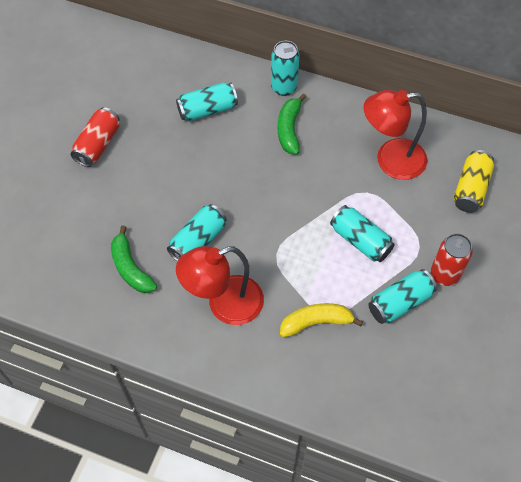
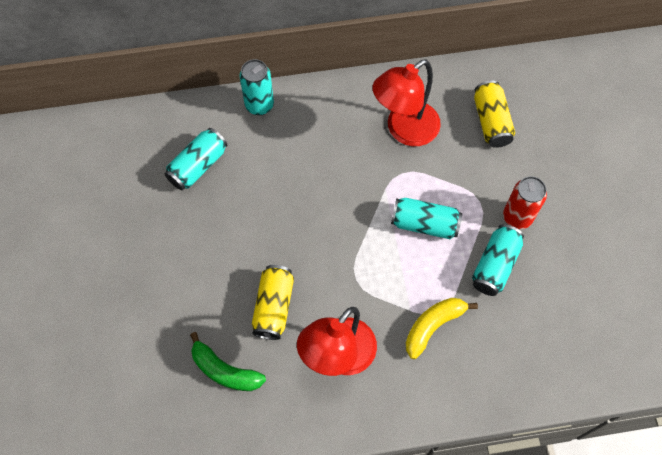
camera: 30 degrees left, 5 degrees up
(98, 144) = (108, 260): red can -> none
(198, 241) = (274, 307): turquoise can -> yellow can
(289, 129) = (291, 146): green banana -> none

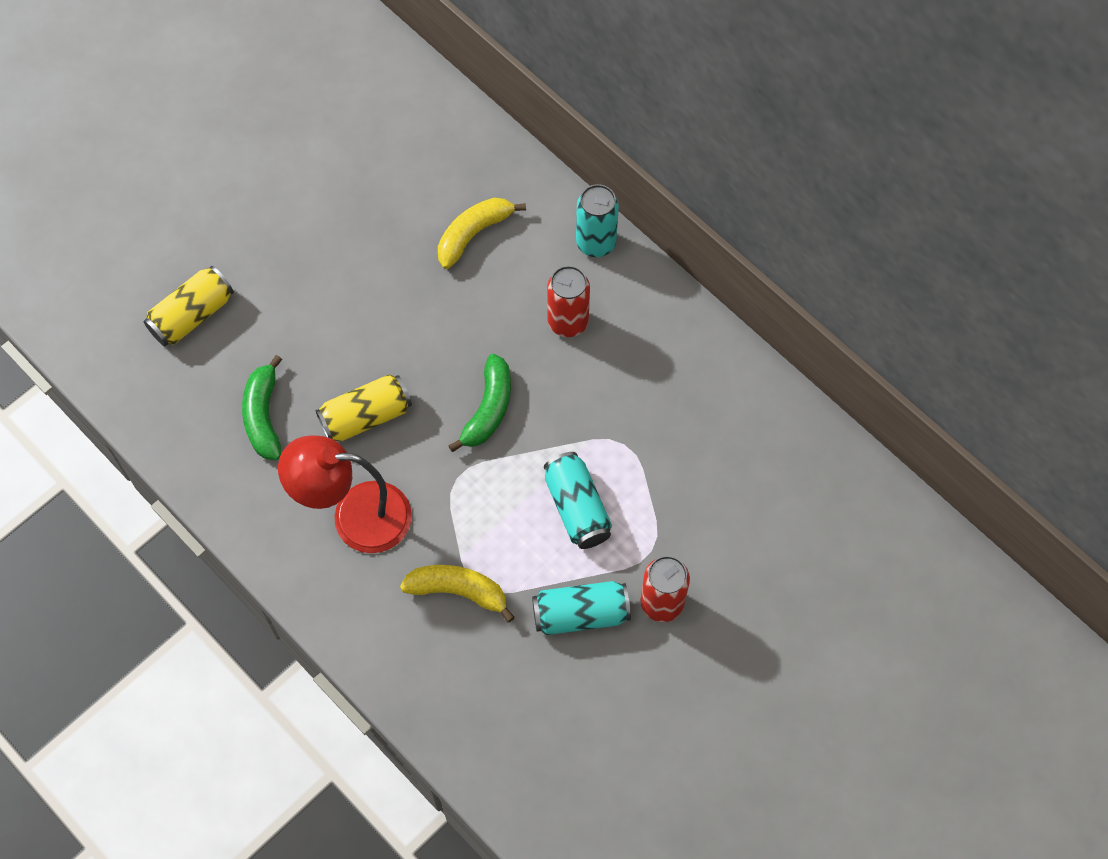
camera: 55 degrees right, 0 degrees up
(198, 166) = (473, 234): turquoise can -> yellow banana
(299, 152) = (568, 322): none -> red can
(323, 232) = (488, 409): none -> green banana
(404, 130) = (682, 413): red lamp -> none
(491, 121) = (770, 500): yellow can -> yellow can (192, 315)

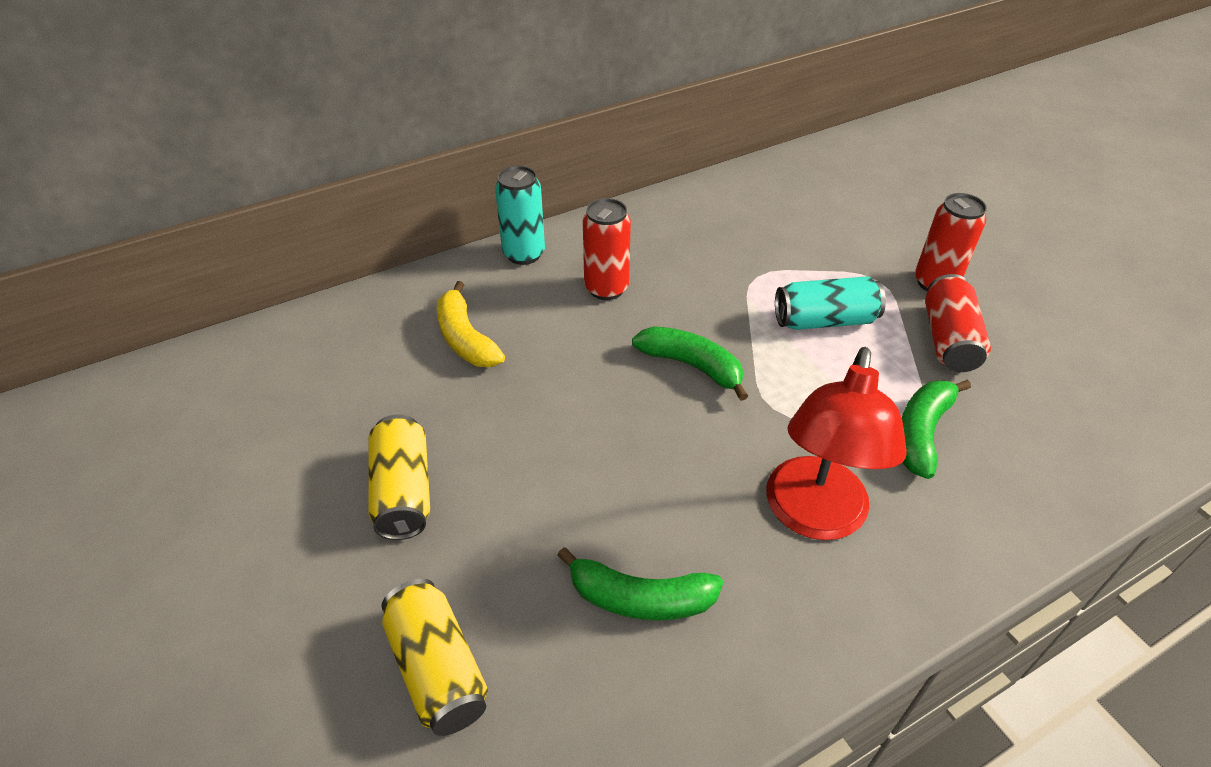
camera: 75 degrees left, 20 degrees down
(366, 416) = (672, 479): yellow can -> yellow can (403, 491)
(458, 591) = (922, 432): yellow banana -> green banana
(580, 614) = (948, 339): turquoise can -> red can

